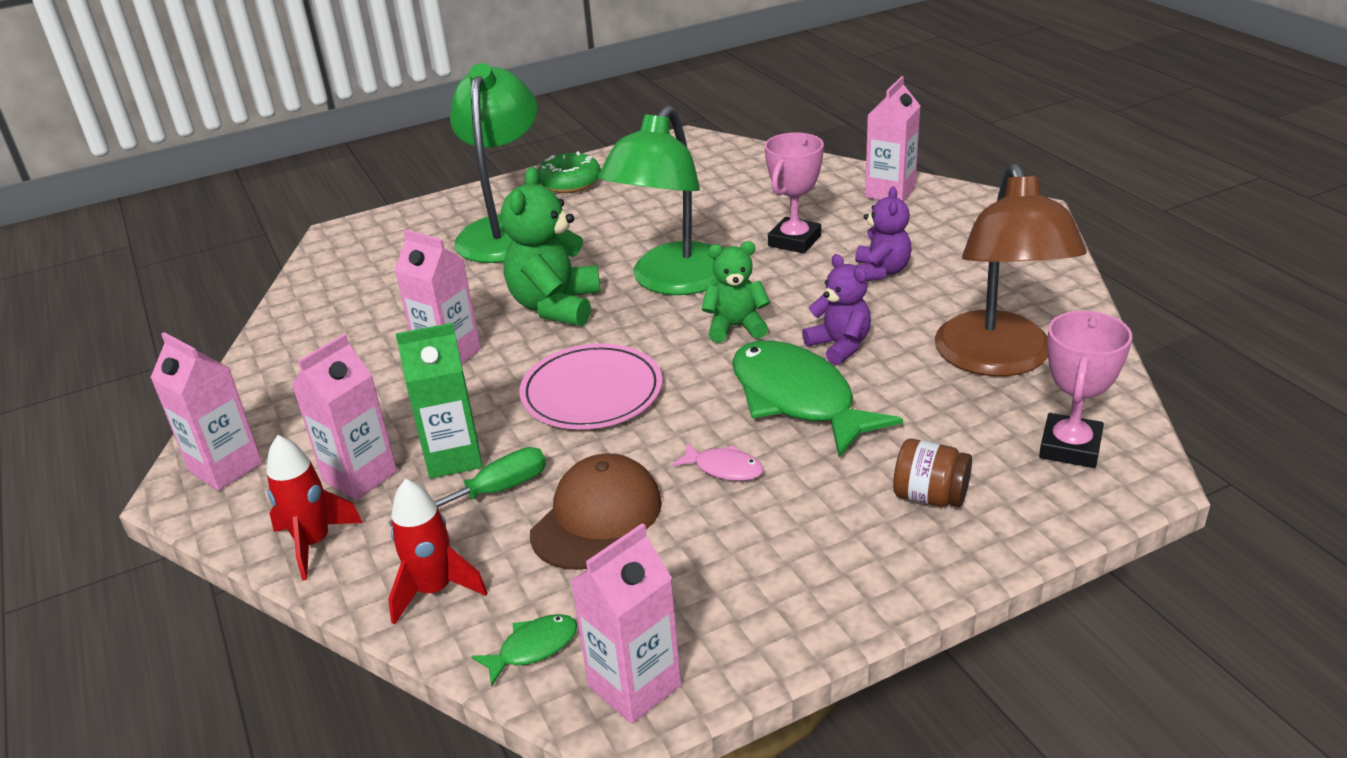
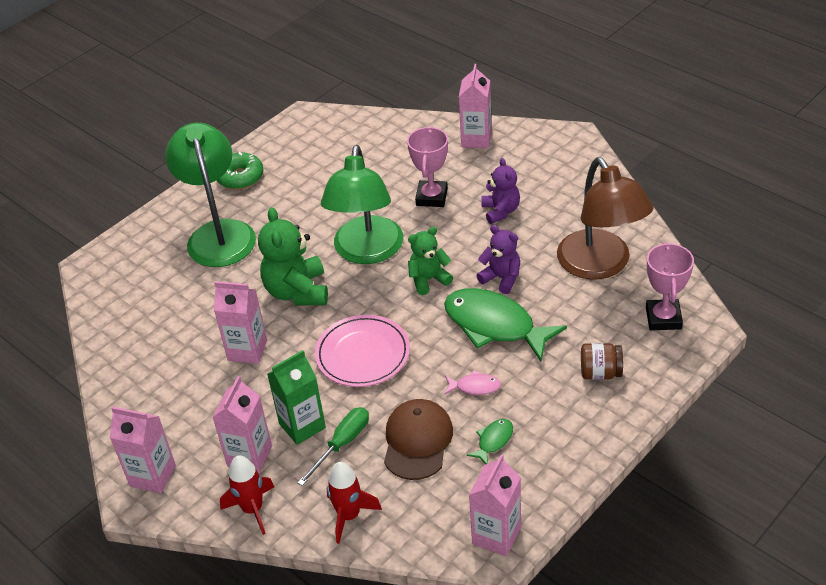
camera: 20 degrees left, 10 degrees up
(533, 648) = (428, 532): green fish -> green fish (493, 441)

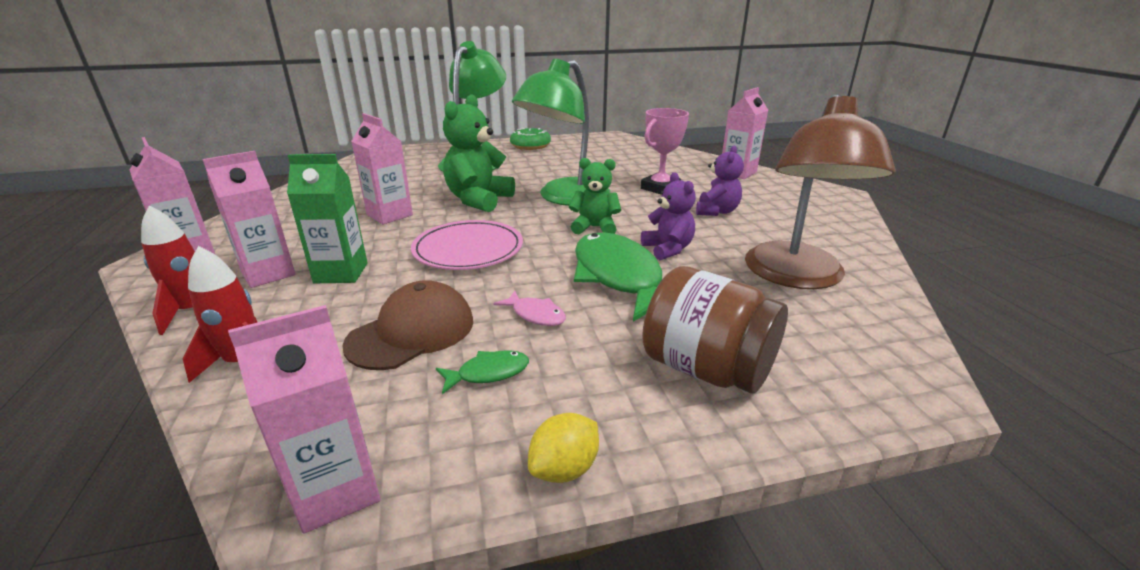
camera: 30 degrees right, 15 degrees down
(342, 444) = (346, 300): green screwdriver -> none
(581, 466) = (564, 468): none -> yellow lemon
(600, 373) = (706, 369): brown jar -> brown jar, size x1.73
(663, 318) = (852, 352): pink trophy -> none

